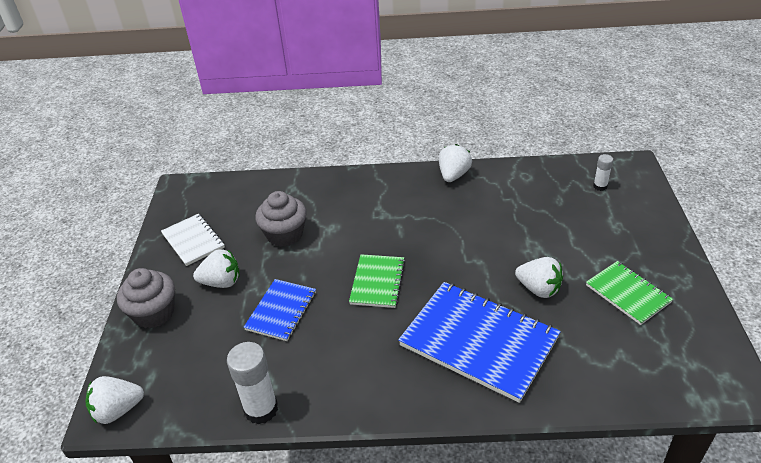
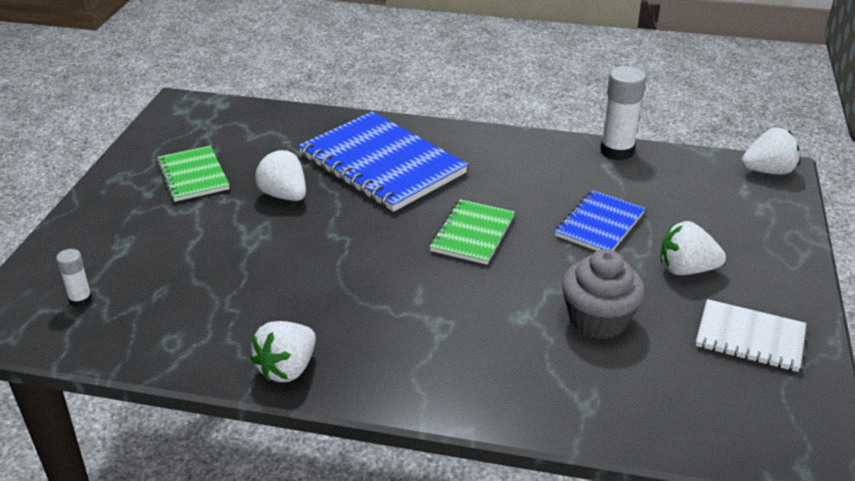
camera: 170 degrees left, 5 degrees down
(154, 313) = (769, 249): grey cupcake -> none
(193, 241) = (750, 337): white notebook -> white notebook turned 45 degrees counterclockwise

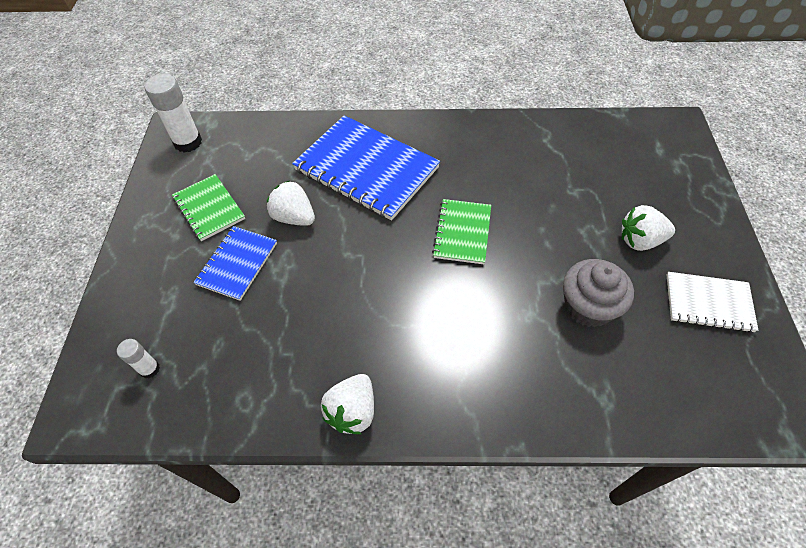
camera: 10 degrees left, 20 degrees up
(600, 224) = (560, 204): blue notebook -> blue notebook (237, 264)
(617, 151) = (551, 124): white glue stick -> white glue stick (188, 142)
(768, 171) = (671, 126): white strawberry -> none

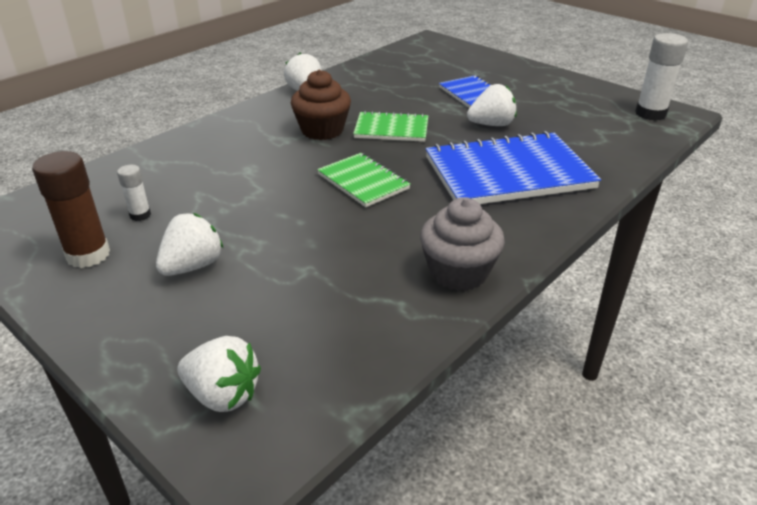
camera: 130 degrees right, 20 degrees down
(150, 369) = (429, 57): white glue stick -> white glue stick (140, 215)
(209, 208) = (547, 101): green notebook -> green notebook (391, 129)
(417, 321) = (322, 130): none -> brown cupcake
(588, 306) = (204, 196): grey cupcake -> grey cupcake (458, 272)
(671, 154) = (223, 394): none -> white strawberry
(708, 303) = (88, 255): white notebook -> brown glue stick

